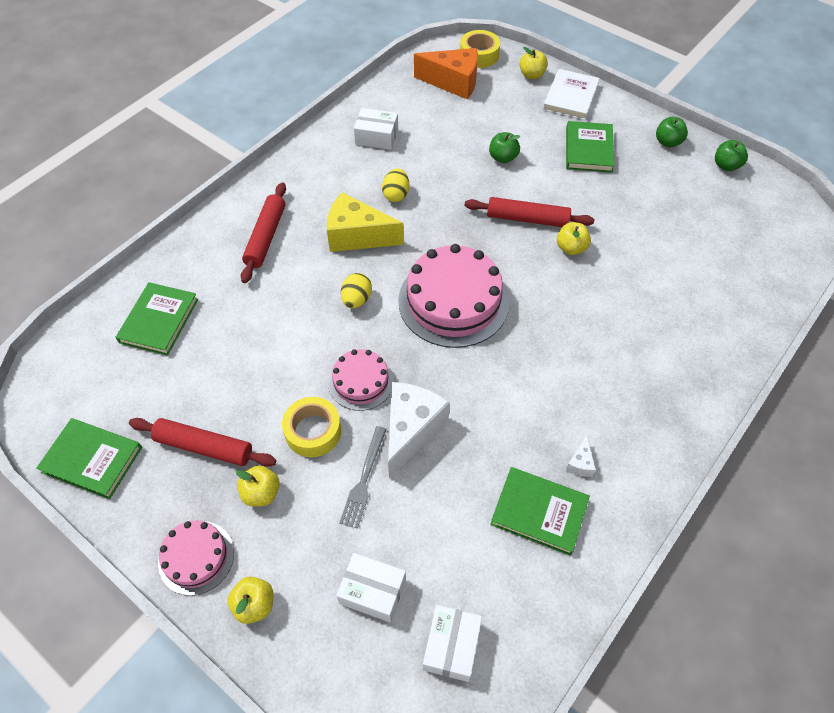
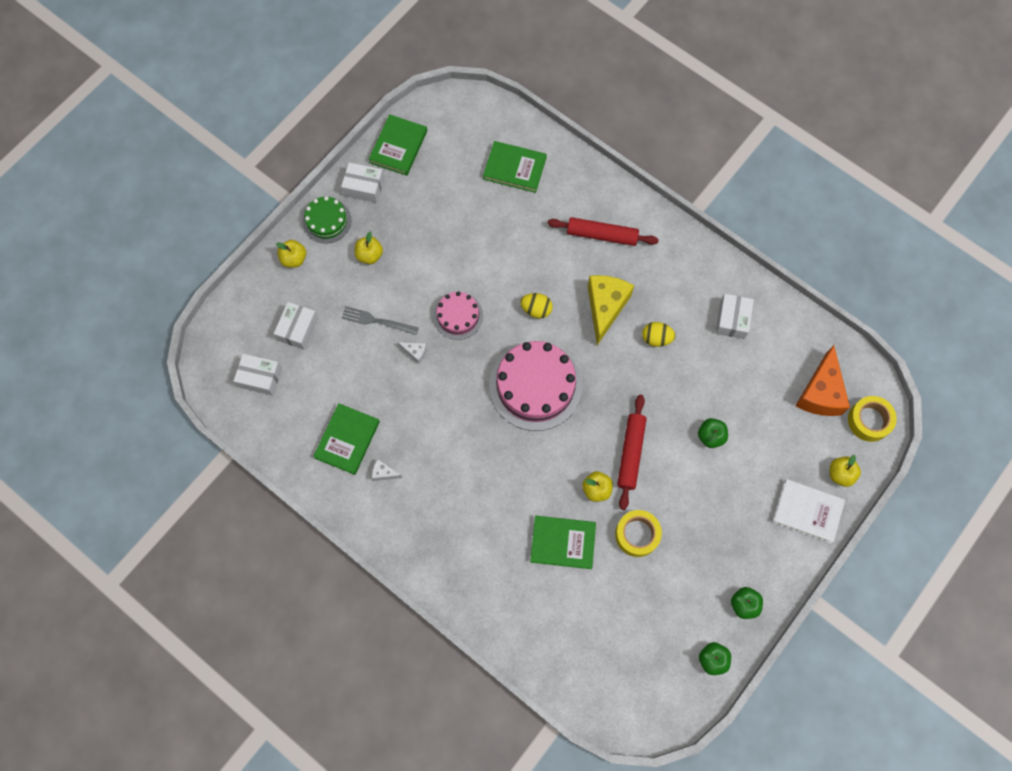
camera: 90 degrees right, 15 degrees up
(149, 505) = (364, 187): none -> white box
(196, 557) = (327, 221): pink cake -> green cake
(204, 446) = (406, 215): red rolling pin -> none
(313, 431) = (416, 285): yellow tape -> yellow tape (637, 534)
(411, 430) = (415, 352): white cheese -> white cheese, size x0.43
(588, 149) = (727, 521): green book -> green book (563, 542)

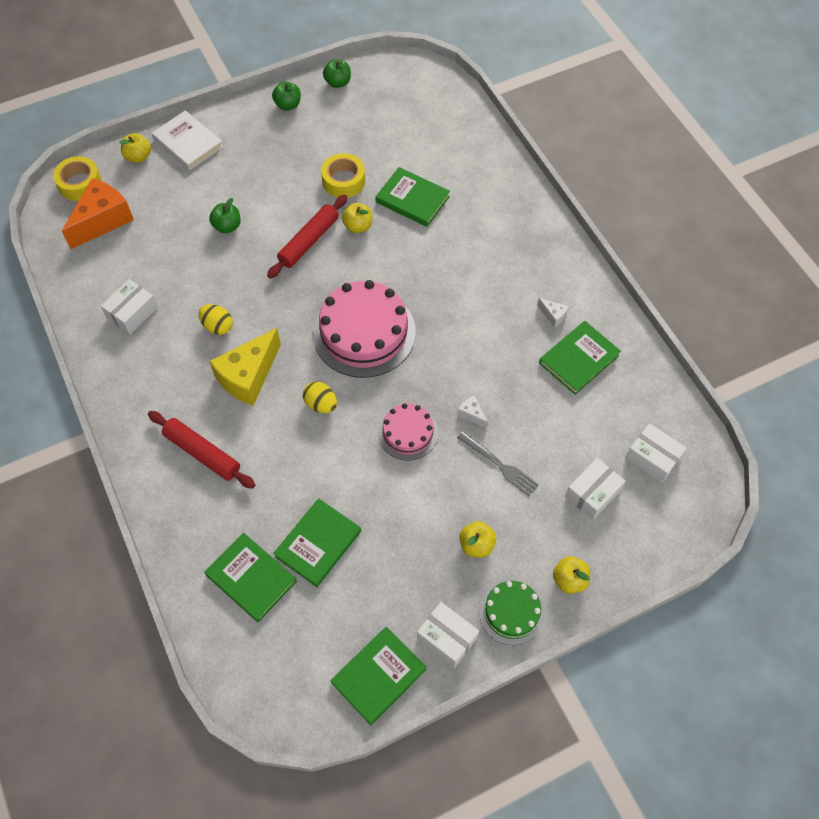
camera: 155 degrees left, 10 degrees down
(481, 209) = (318, 544): none -> green book

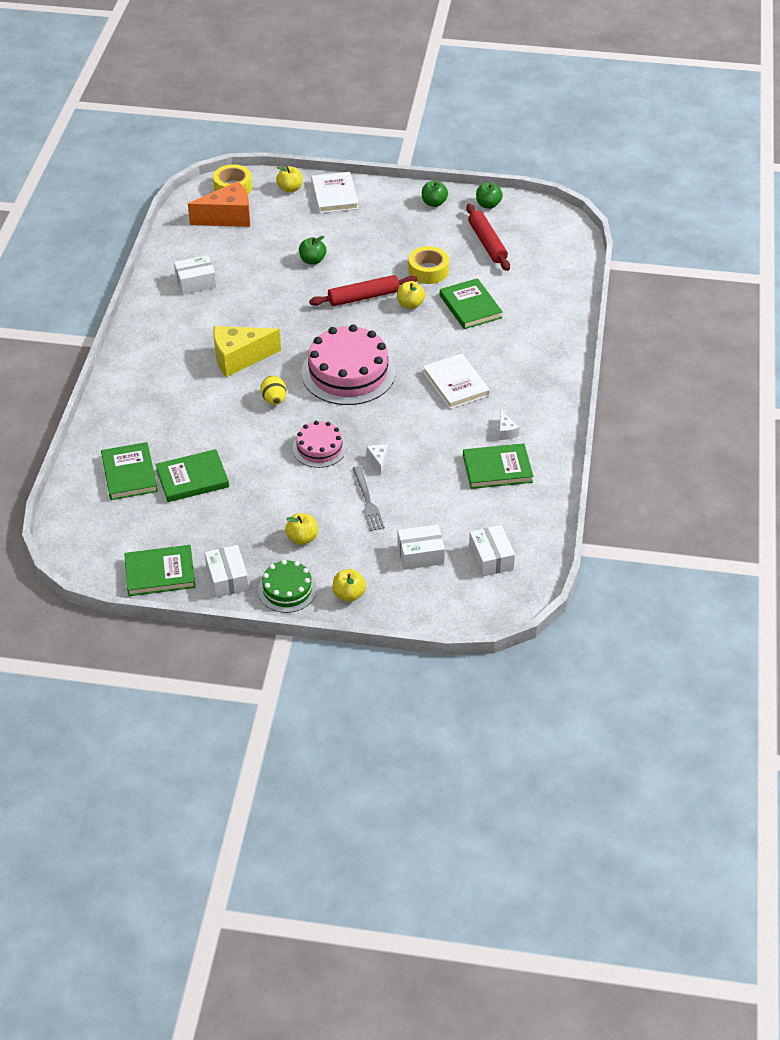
camera: 35 degrees right, 15 degrees down
(202, 453) = (165, 387): red rolling pin -> red rolling pin (487, 243)
(218, 326) = (247, 318): yellow egg -> none
(469, 289) = (456, 384): none -> white book

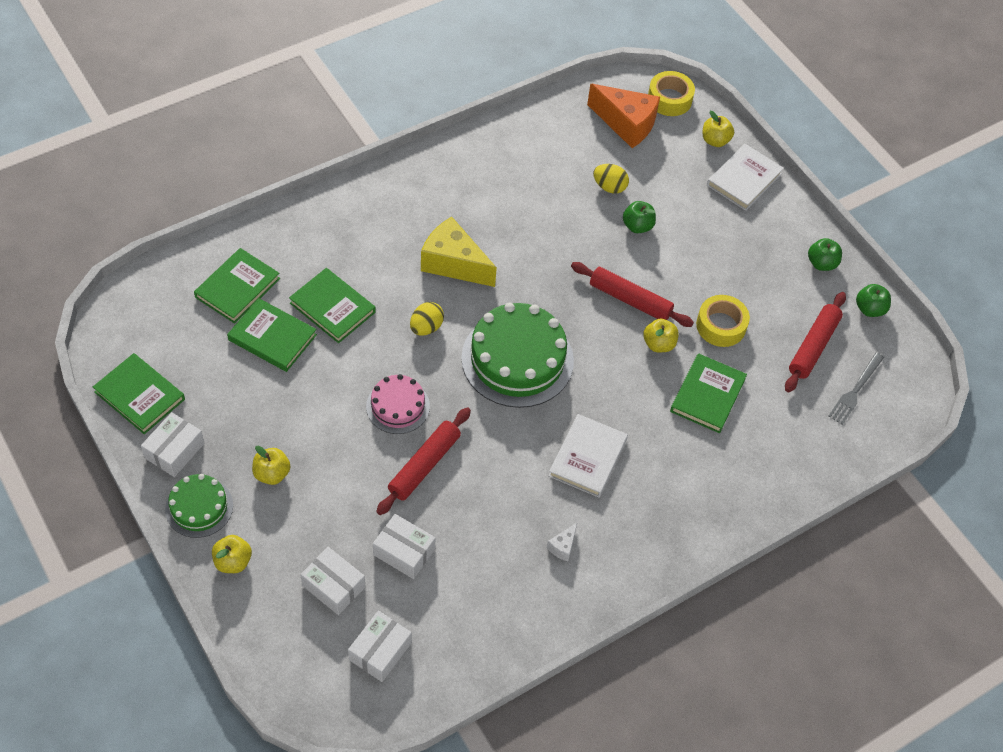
camera: 45 degrees right, 10 degrees up
(196, 282) = (518, 162): white box -> white box (404, 552)
(267, 254) = (609, 187): none -> yellow egg
(348, 372) = (517, 359): pink cake -> green cake
(367, 501) = (364, 493): grey fork -> grey fork (855, 390)
(378, 461) = (424, 465): white cheese -> red rolling pin
(497, 469) = (505, 574): green book -> green book (332, 307)

